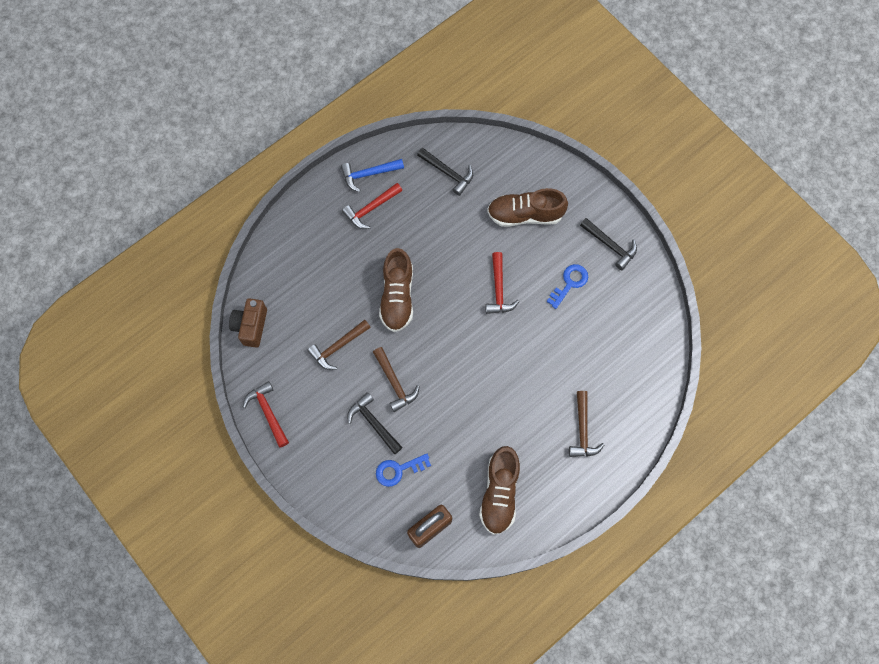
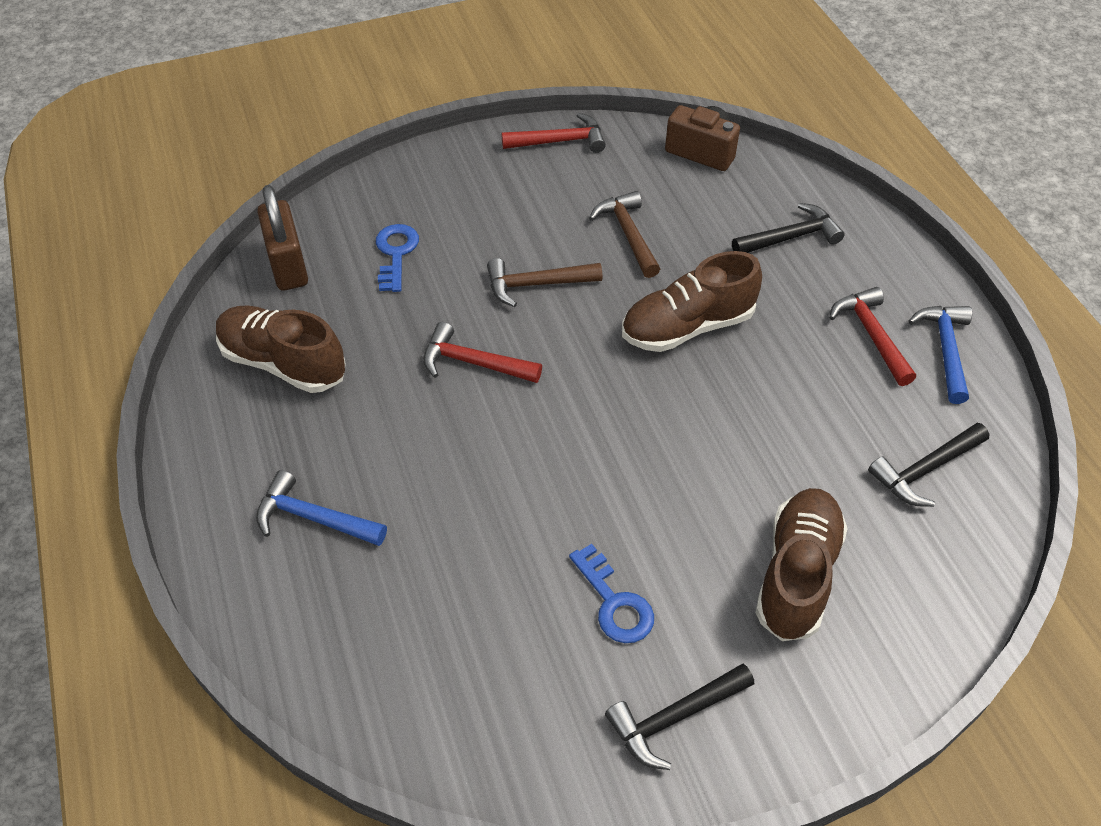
camera: 110 degrees right, 20 degrees down
(374, 423) = (484, 244): black hammer -> black hammer (790, 237)
(397, 296) = (687, 327): brown shoe -> brown shoe turned 45 degrees counterclockwise
(498, 289) = (647, 476): red hammer -> red hammer (474, 363)
(582, 430) = (314, 518): brown hammer -> blue hammer

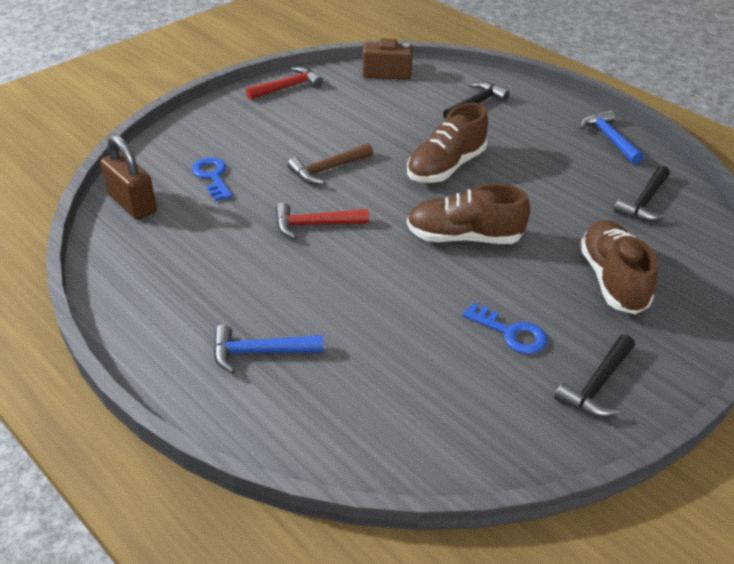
camera: 25 degrees left, 10 degrees down
(283, 363) = (169, 264): brown shoe -> brown shoe (464, 237)
(628, 234) = (371, 127): brown hammer -> none
(872, 335) = (562, 142): red hammer -> none

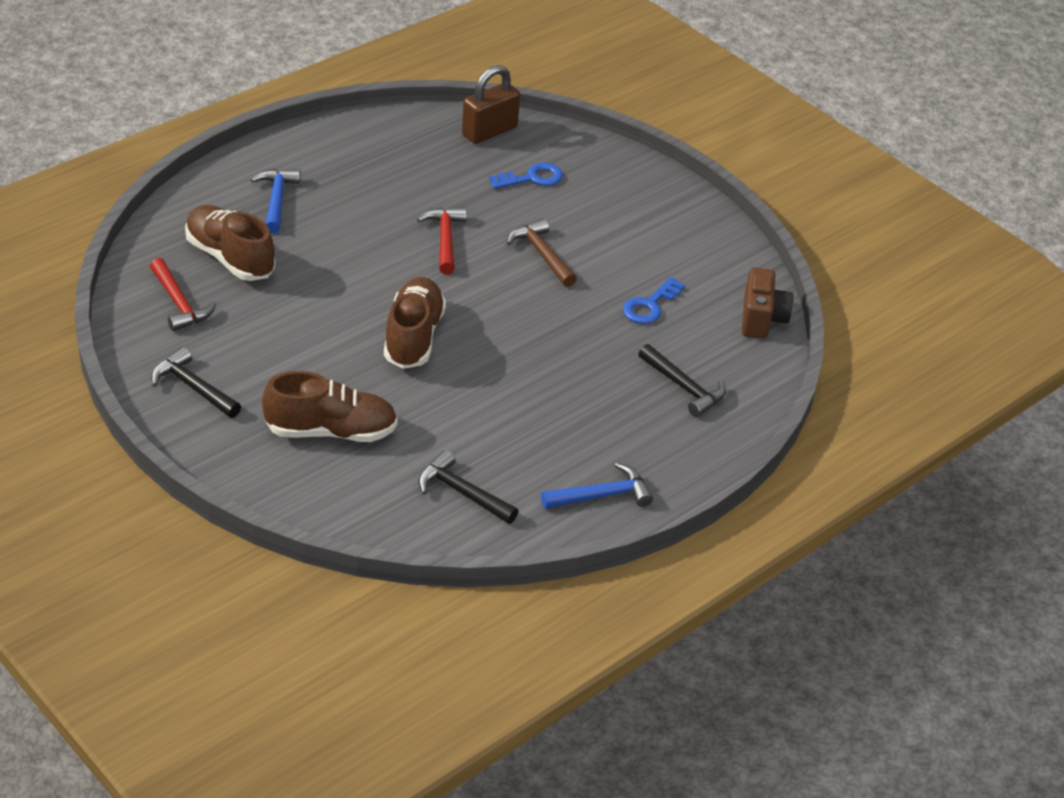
camera: 90 degrees right, 0 degrees up
(287, 87) = (717, 235): red hammer -> red hammer (179, 303)
(446, 167) = (543, 342): brown shoe -> brown shoe (230, 258)
(511, 333) = (269, 346): blue key -> blue key (649, 305)

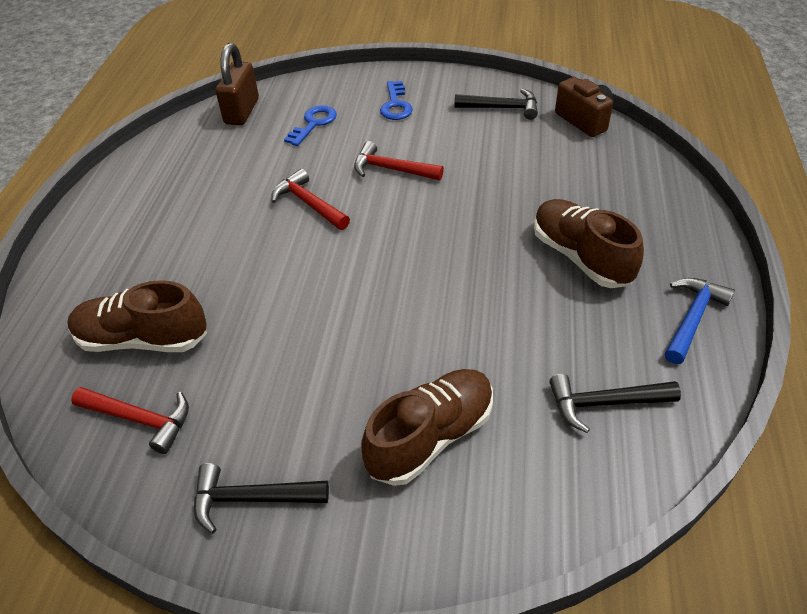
camera: 35 degrees left, 5 degrees up
(276, 200) = (130, 261): blue hammer -> none
(413, 337) = (386, 296): brown shoe -> brown shoe (581, 257)
(542, 254) = (392, 169): brown hammer -> red hammer
(649, 305) = (509, 156): blue key -> blue key (395, 105)
(683, 387) = (613, 196): black hammer -> black hammer (502, 108)

